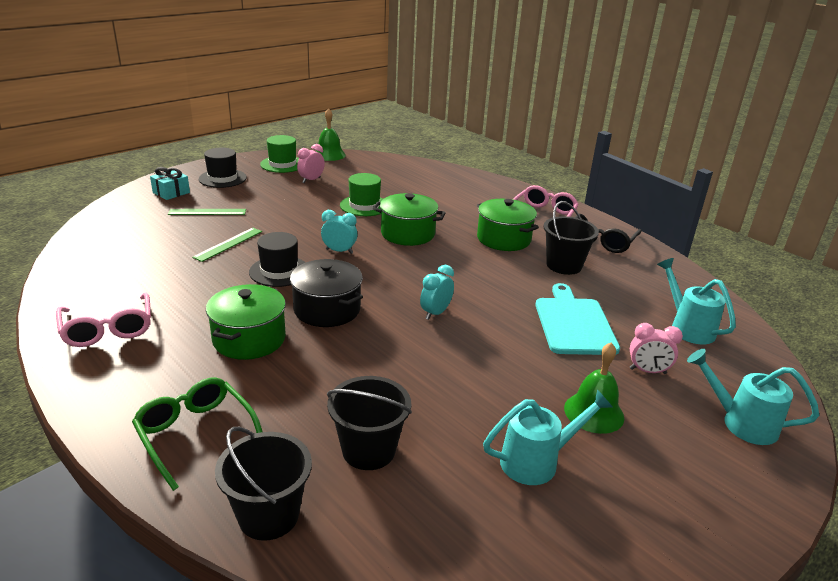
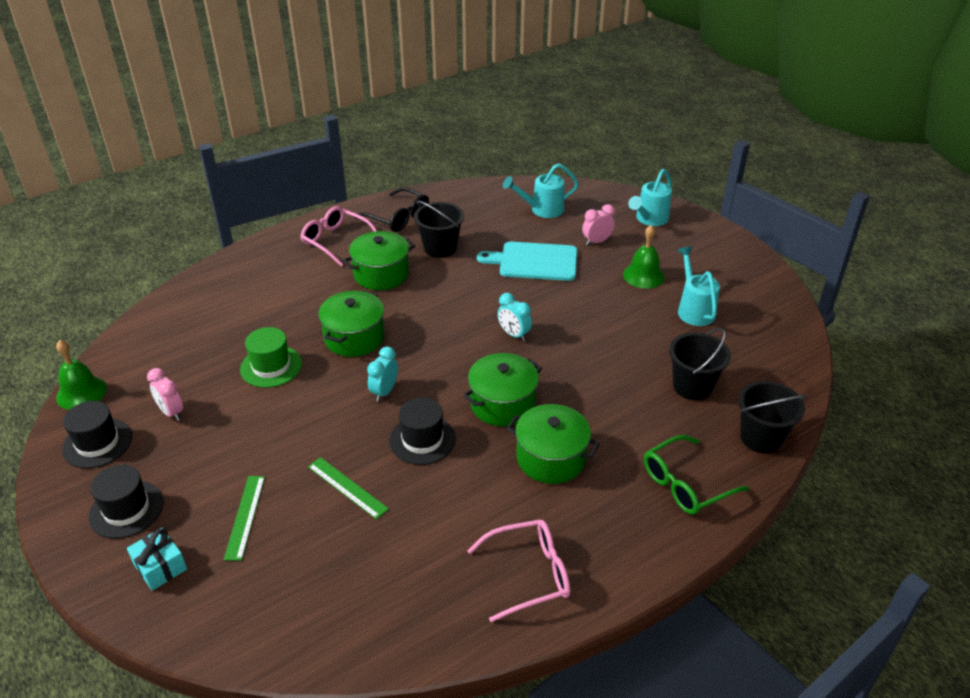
camera: 80 degrees left, 10 degrees up
(282, 164) = (97, 443): green hat -> black hat
(327, 309) = (502, 404): black pot -> green pot
(647, 371) = (596, 241): pink clock -> pink clock turned 135 degrees counterclockwise

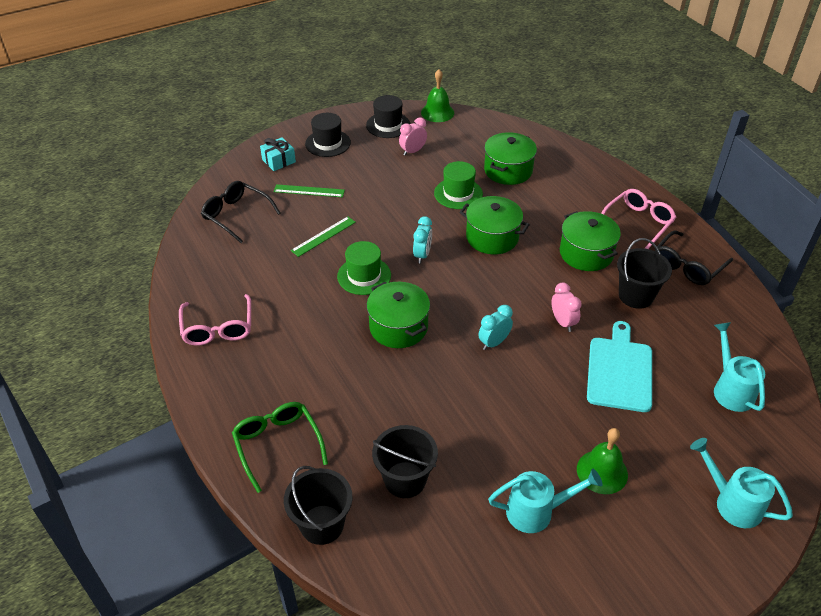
camera: 95 degrees right, 5 degrees up
(294, 599) = (236, 215): none -> black glasses
(384, 392) = (422, 255): turquoise clock -> turquoise clock turned 75 degrees clockwise
(422, 440) = (364, 276): black hat -> green hat
(551, 458) = (328, 353): green pot -> green pot (508, 170)
(596, 241) = (669, 435): pink clock -> pink clock (563, 322)

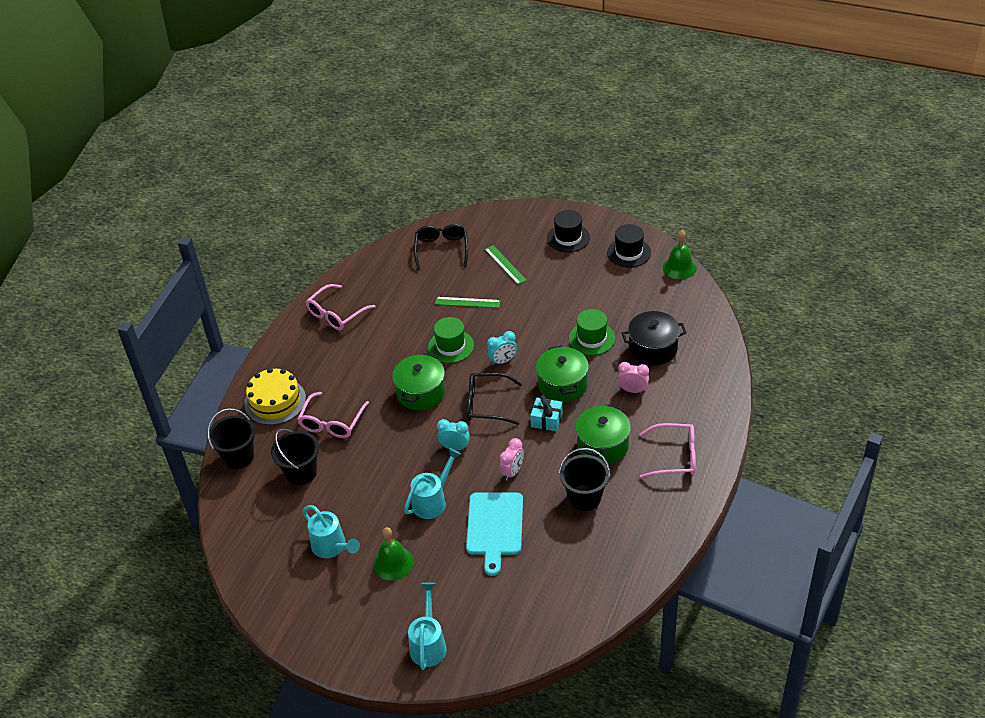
camera: 55 degrees right, 0 degrees up
(277, 444) = (275, 401): green glasses -> yellow cake
(279, 161) = (519, 229): turquoise gift -> turquoise gift (546, 420)
(362, 414) = (332, 422): none -> pink glasses
(413, 151) = (613, 285): pink clock -> pink clock (633, 390)
(508, 170) = (653, 348): green pot -> black pot
(619, 371) = (494, 527): turquoise cutting board -> turquoise cutting board turned 120 degrees clockwise
(687, 266) = (655, 511): black glasses -> black glasses (487, 404)
(731, 389) = (538, 598): turquoise watering can -> turquoise watering can (432, 501)

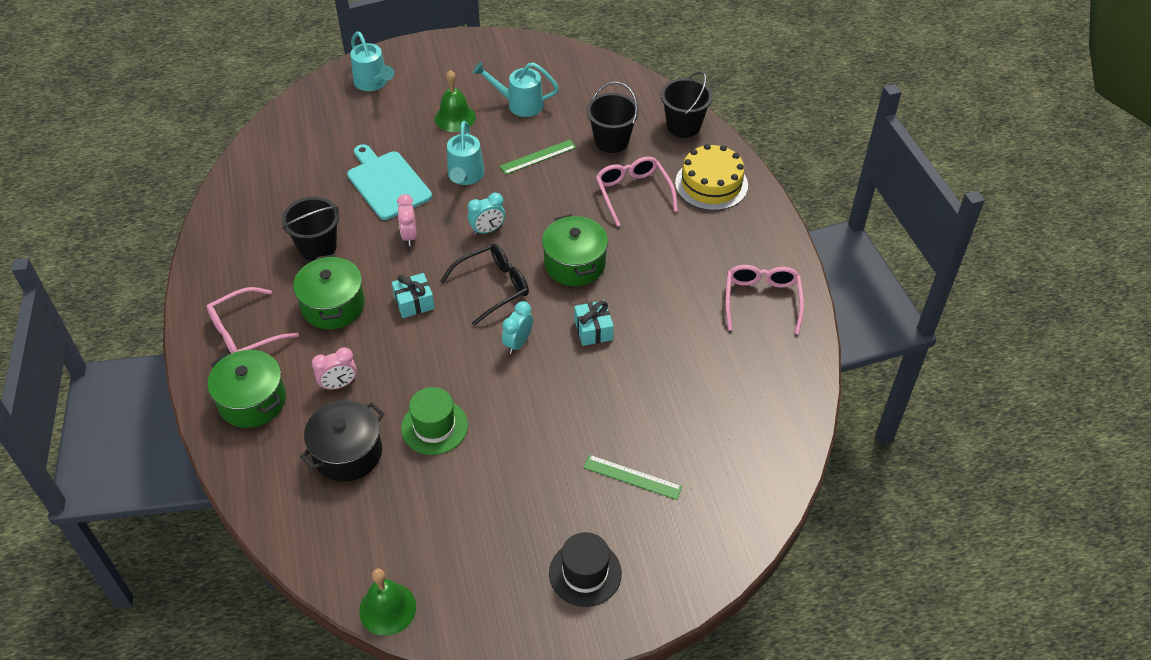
camera: 140 degrees right, 5 degrees up
(441, 250) = (736, 454): black glasses -> none
(451, 346) = (593, 330): green hat -> turquoise gift
(467, 302) = (628, 395): green ruler -> green ruler (538, 157)
(562, 385) = (426, 350): green pot -> green pot (252, 401)
(629, 252) = (479, 595): black hat -> none

